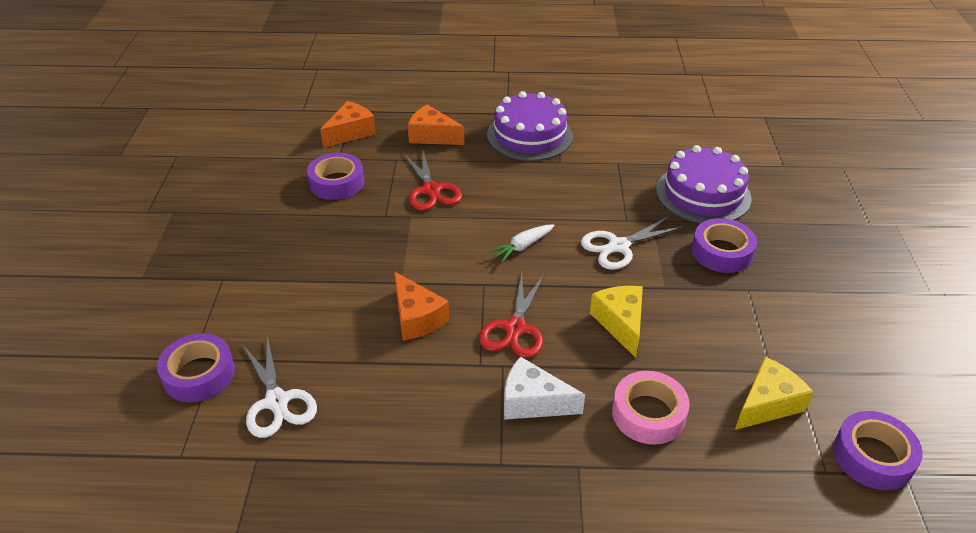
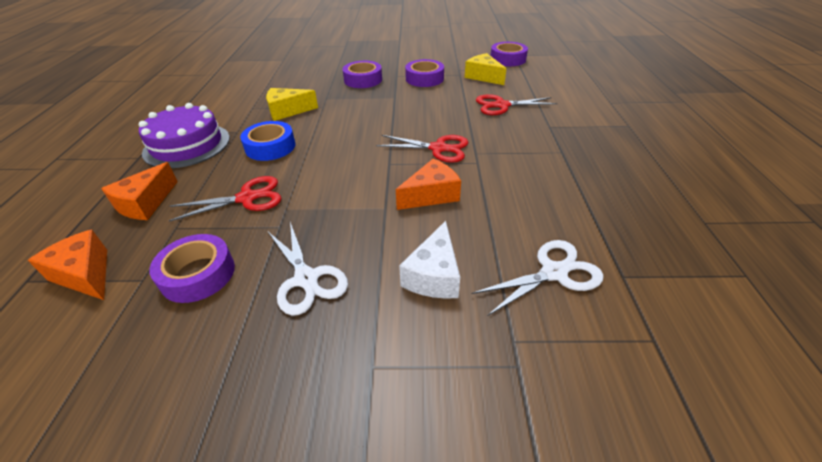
camera: 90 degrees left, 0 degrees up
(199, 374) = (540, 351): purple tape -> purple tape (424, 79)
(522, 246) = (345, 146): white carrot -> none
(524, 190) = (270, 147): none -> blue tape
(533, 402) = (505, 141): white cheese -> white cheese (434, 275)
(618, 246) = (352, 110): white scissors -> white scissors (306, 279)
(620, 323) = (428, 111): yellow cheese -> yellow cheese (287, 111)
(648, 414) = (501, 105): pink tape -> red scissors
(703, 194) = (303, 82): purple cake -> none

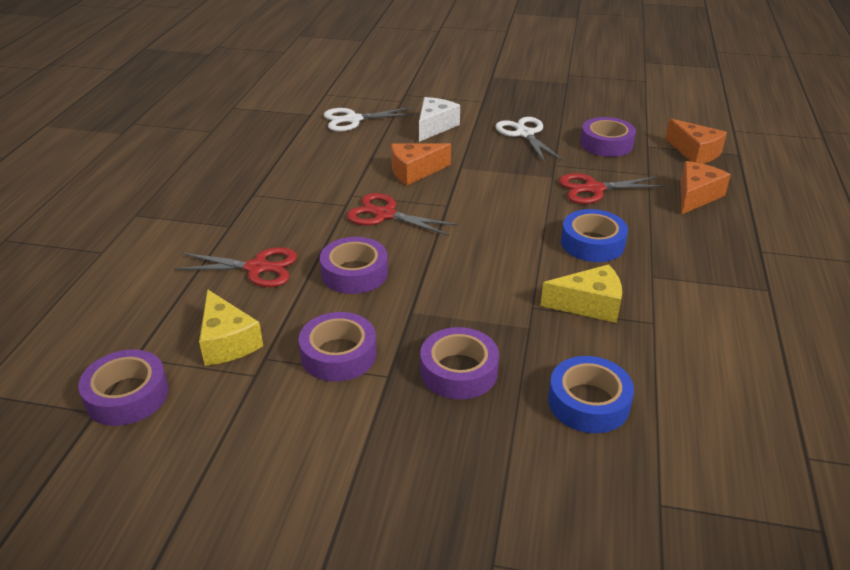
camera: 170 degrees left, 5 degrees down
(187, 145) = (709, 261): purple cake -> none
(301, 77) = (588, 402): none -> blue tape
(438, 110) = (354, 273): none -> purple tape

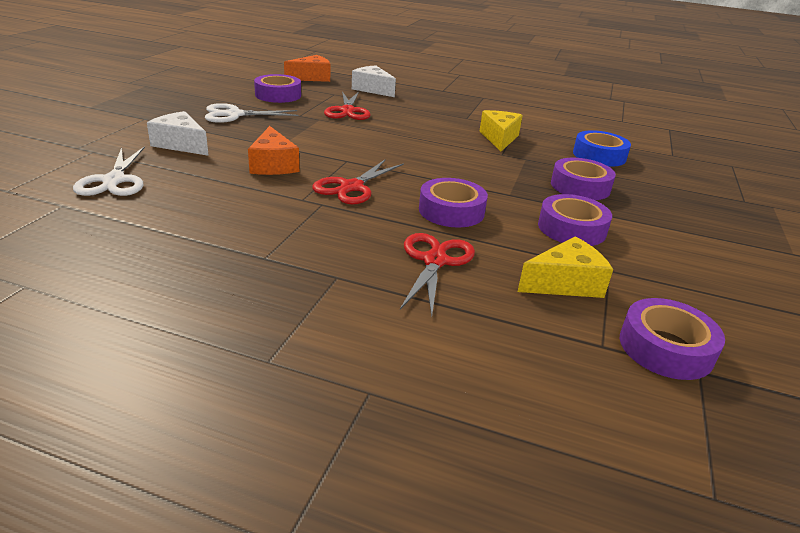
camera: 85 degrees left, 5 degrees down
(592, 243) = (424, 124): blue tape -> none
(696, 196) = (372, 89): orange cheese -> white cheese

